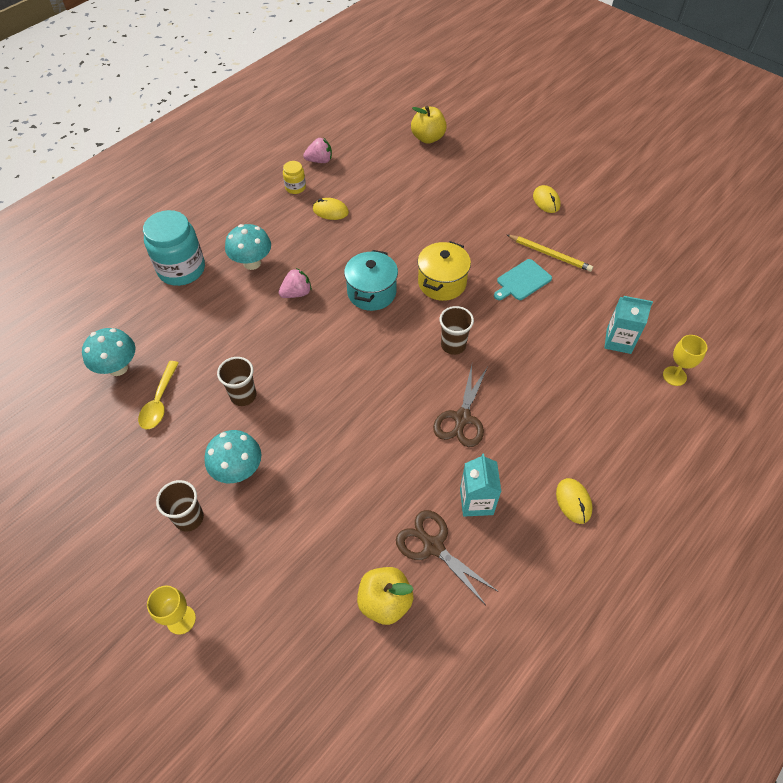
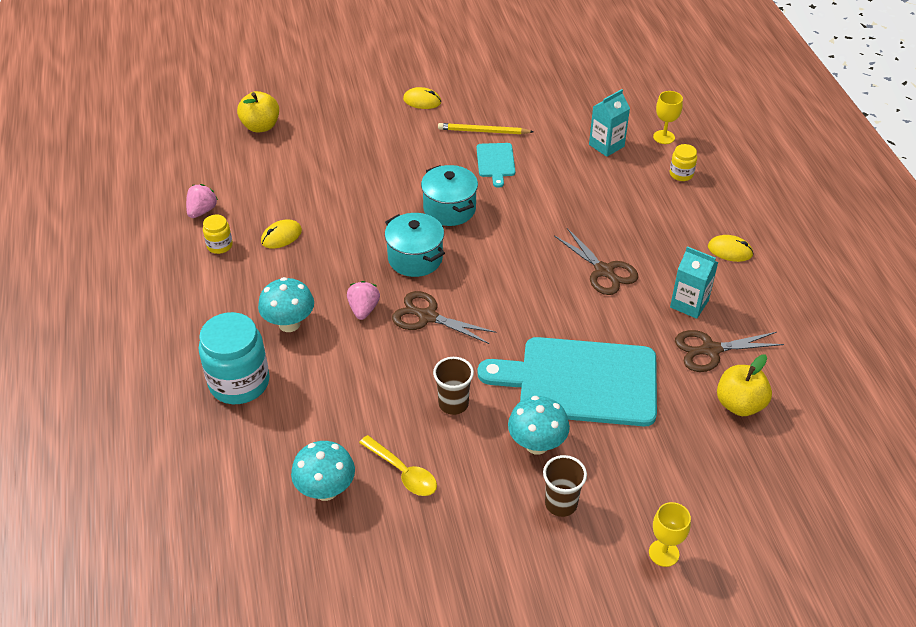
camera: 55 degrees left, 10 degrees down
(318, 333) = (427, 316): none -> brown scissors
(324, 466) = (580, 381): none -> turquoise cutting board
(442, 283) = (449, 209): yellow pot -> turquoise pot
(453, 345) = (524, 238): brown cup -> none
(550, 254) = (483, 131): yellow pencil -> yellow pencil turned 150 degrees counterclockwise
(638, 413) = (681, 174): none -> yellow jar

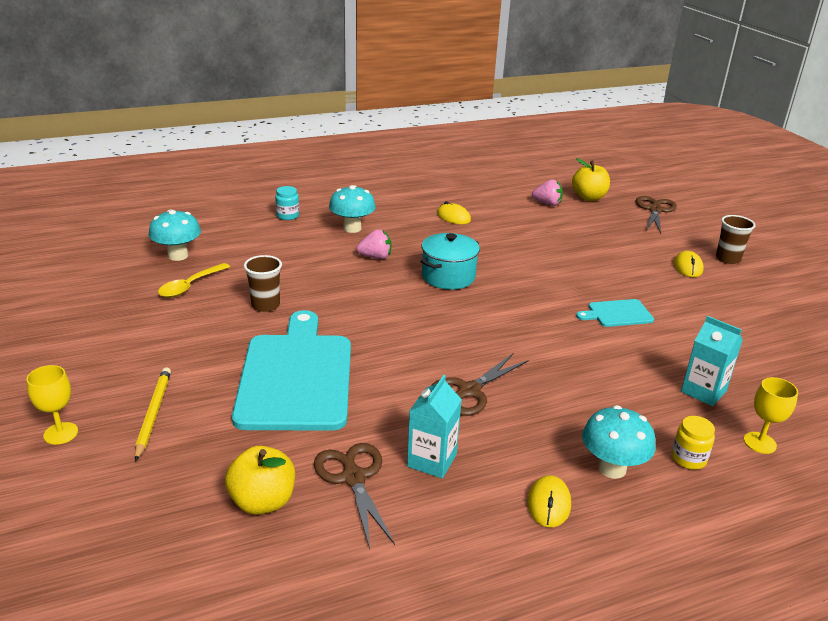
camera: 80 degrees right, 15 degrees down
(202, 211) = (470, 186): pink strawberry -> pink strawberry (547, 203)
(219, 245) = (433, 196): yellow jar -> none
(239, 382) = (287, 216): turquoise jar -> turquoise jar, size x0.48
(427, 316) = (373, 287): brown scissors -> brown scissors (655, 210)
(449, 209) = (526, 290): turquoise pot -> none
(483, 131) = (664, 304): yellow pencil -> yellow pencil (153, 414)
(537, 444) = (213, 351): turquoise mushroom -> turquoise mushroom (612, 468)
(561, 504) = (139, 367): brown cup -> brown cup (727, 259)

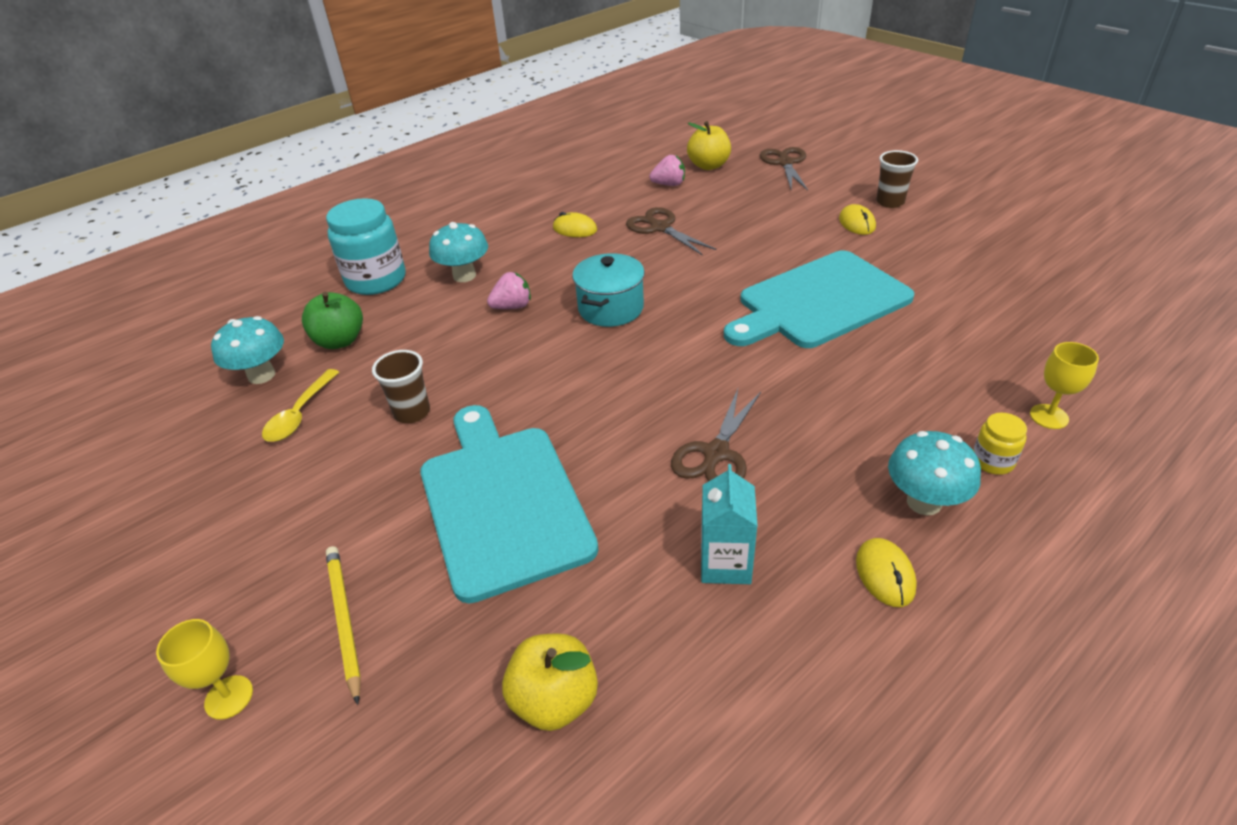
camera: 15 degrees left, 10 degrees up
(241, 248) = (340, 341): none -> green apple
(287, 216) = (376, 280): turquoise jar -> turquoise jar, size x2.10
(353, 478) = (648, 622): brown scissors -> brown scissors (660, 228)
(617, 314) = (818, 302): turquoise cutting board -> turquoise cutting board, size x2.24
(703, 391) = (959, 371): turquoise carton -> none

